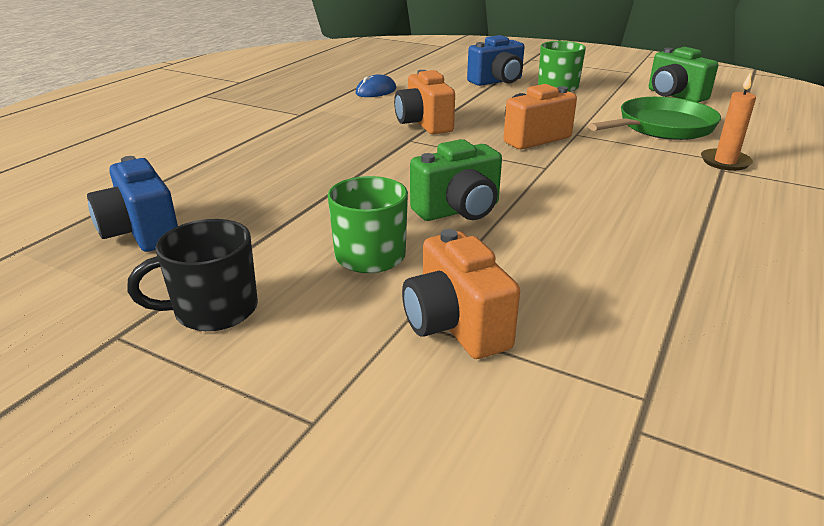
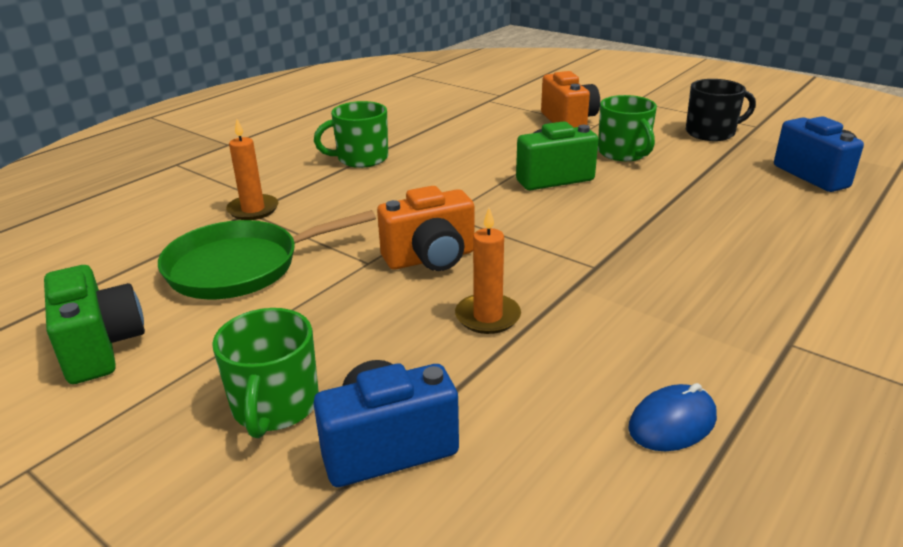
camera: 170 degrees left, 0 degrees up
(424, 124) = (574, 299): orange camera -> none
(475, 115) = (487, 317): none -> orange candle
(707, 224) = (361, 159): none -> green mug

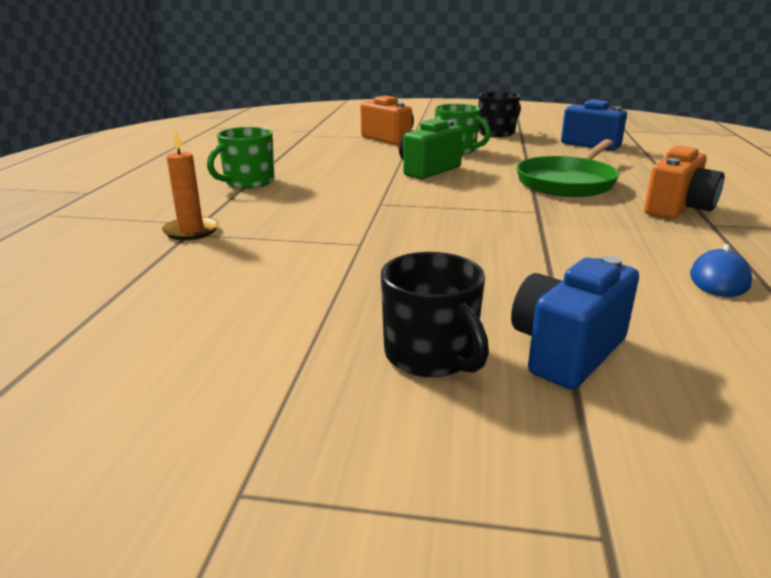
camera: 30 degrees left, 5 degrees down
(101, 347) = (174, 367): green camera -> none
(241, 267) = (242, 271): green pan -> green pan (567, 182)
(275, 406) = (431, 355): green mug -> black mug
(430, 259) = (410, 231): orange camera -> orange camera (678, 209)
(487, 317) = (510, 254): orange candle -> none

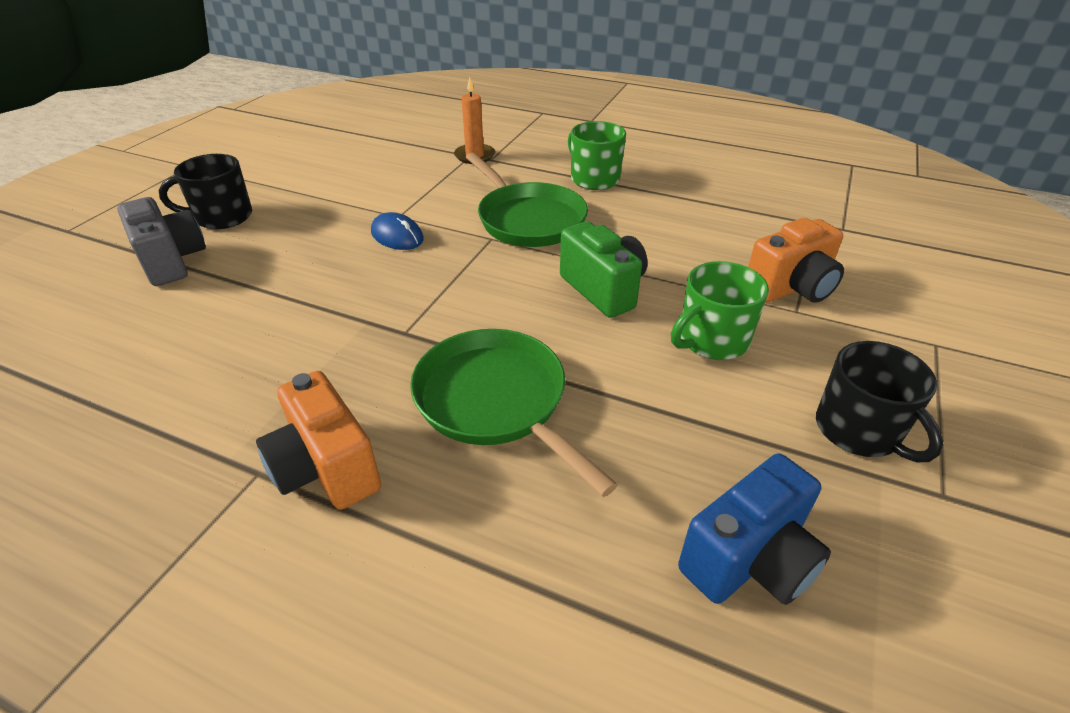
camera: 105 degrees right, 15 degrees up
(339, 195) = (528, 219): none -> green pan
(566, 351) = (172, 261): blue camera -> grey camera
(719, 279) = (158, 385): blue mouse -> blue mouse (397, 236)

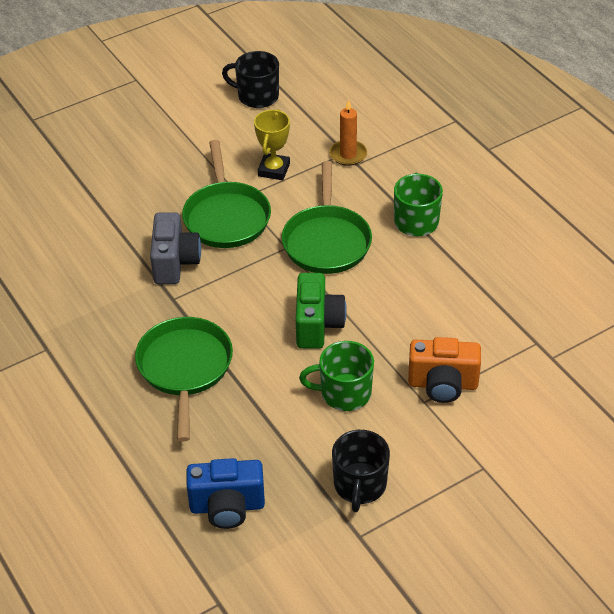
camera: 35 degrees right, 5 degrees up
(172, 261) = (78, 178): grey camera -> grey camera (175, 262)
(222, 217) = (128, 147): black mug -> black mug (257, 96)
(326, 468) = (77, 362): orange camera -> none
(397, 236) = (226, 217): blue mouse -> green pan
(412, 186) = (274, 170): none -> yellow trophy

